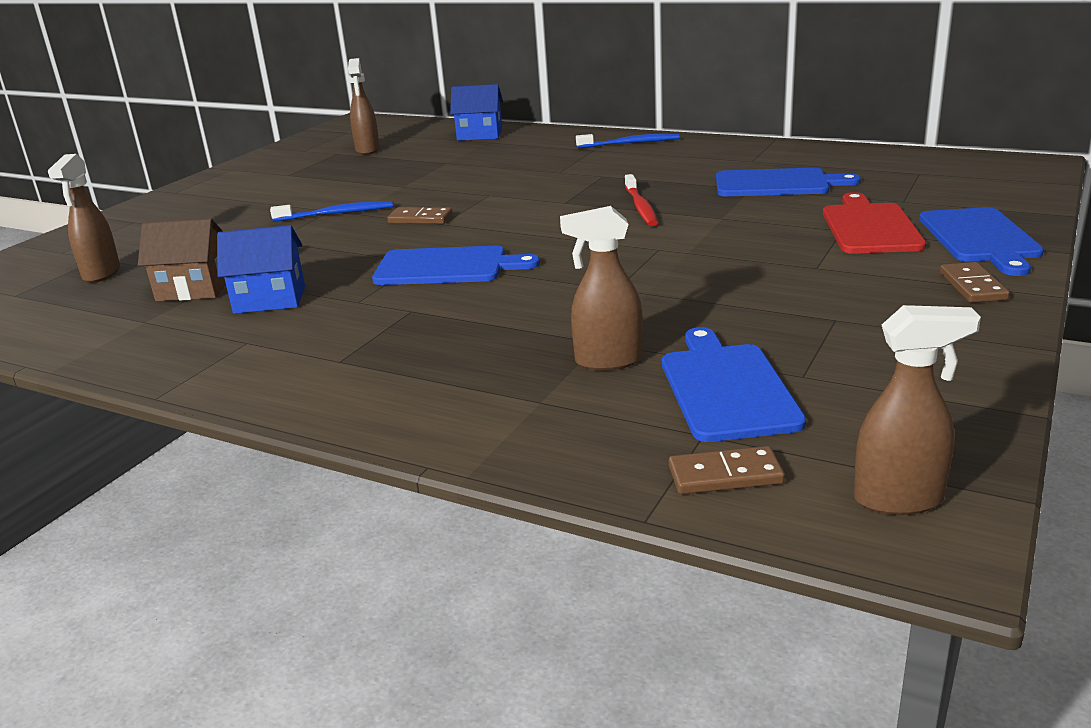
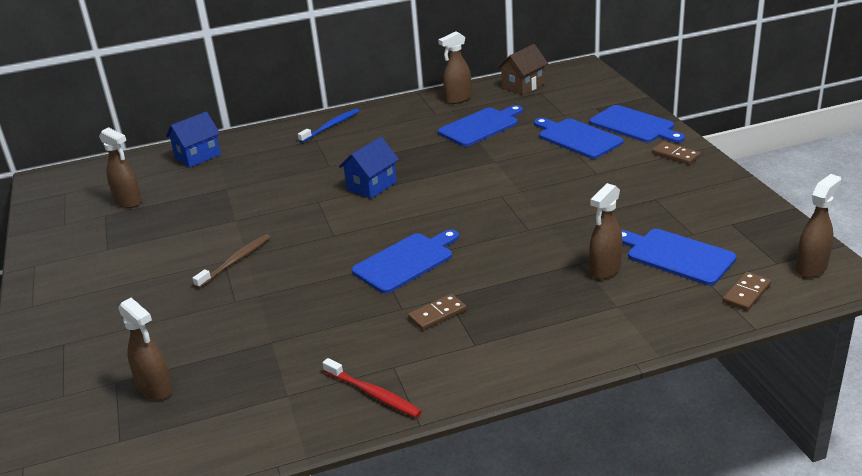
camera: 45 degrees left, 5 degrees up
(194, 289) = (266, 359): brown house -> brown house (523, 86)
(270, 300) = (341, 337): blue house -> blue house (371, 186)
(337, 214) = (236, 261): blue toothbrush -> brown toothbrush
(420, 219) = (310, 238): brown domino -> brown domino (437, 314)
(640, 207) = (436, 172): red toothbrush -> red toothbrush (373, 394)
(805, 155) = (458, 99): none -> brown spray bottle
(870, 227) = (577, 138): red cutting board -> blue cutting board

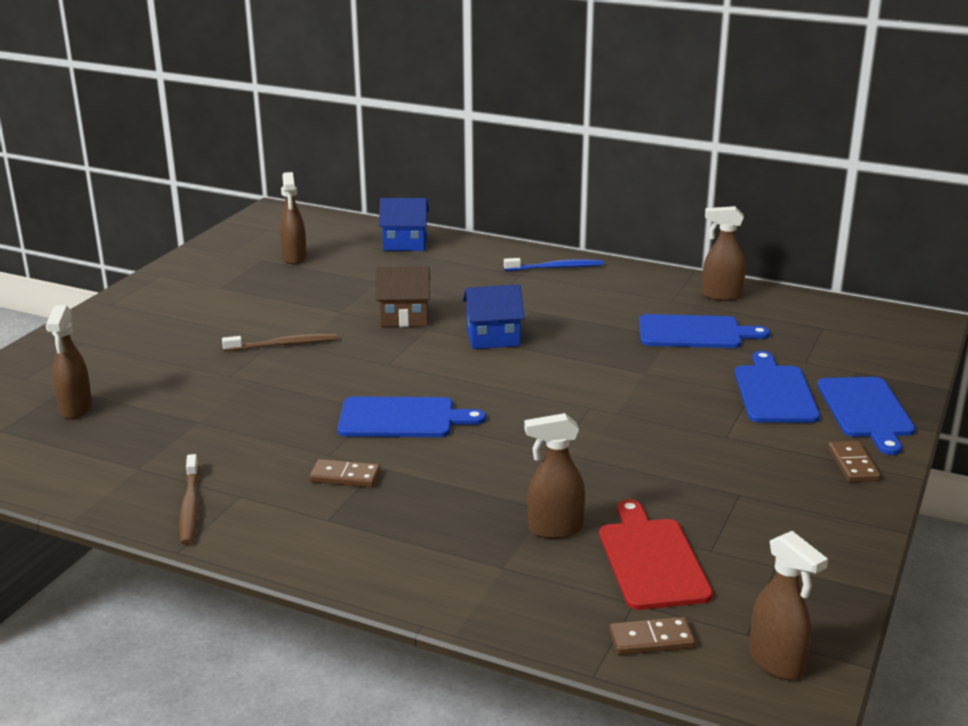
camera: 40 degrees right, 5 degrees down
(373, 394) = (190, 507): red toothbrush -> brown toothbrush
(523, 86) = (816, 313): brown house -> brown house (404, 318)
(676, 256) = (651, 560): blue cutting board -> red cutting board
(811, 268) = (777, 663): brown spray bottle -> brown spray bottle turned 60 degrees clockwise

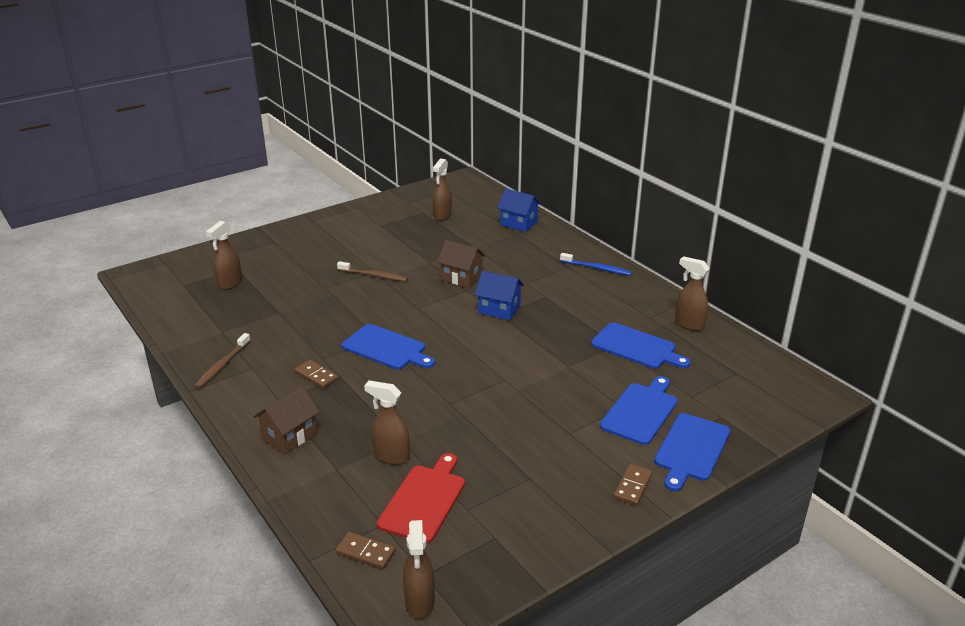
camera: 30 degrees right, 5 degrees up
(394, 554) = (289, 436): none -> brown house

